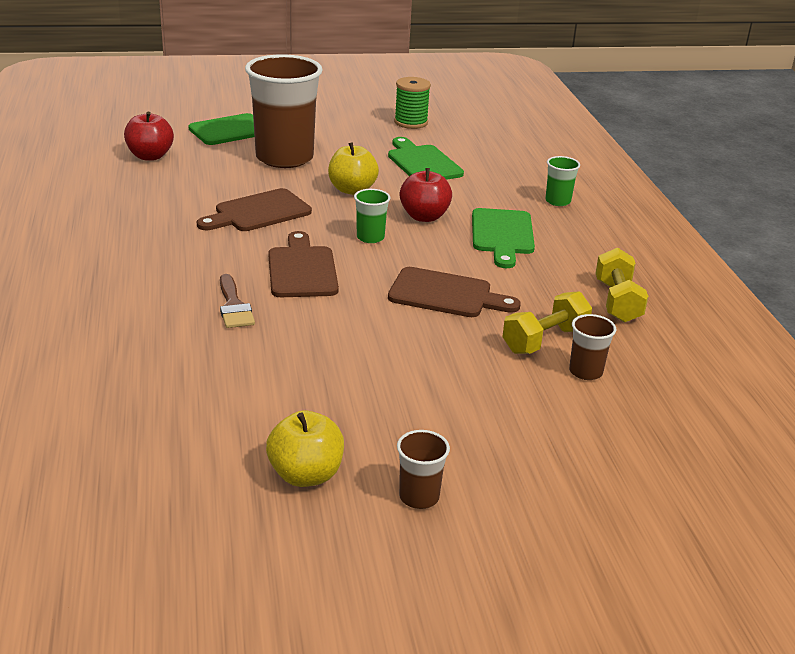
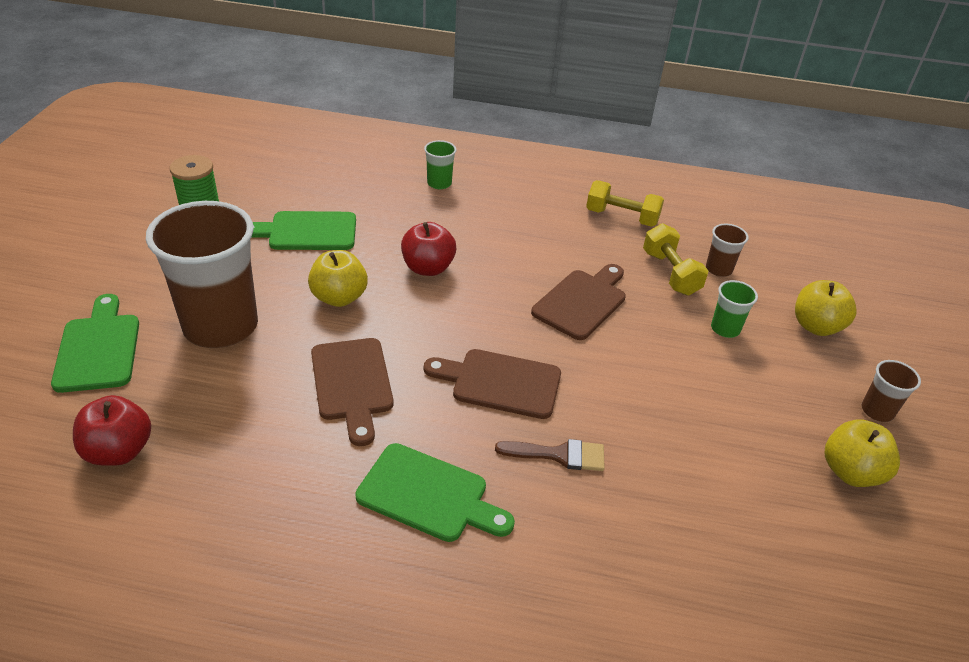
camera: 70 degrees left, 10 degrees up
(370, 237) = (454, 316): green cup -> green cup (725, 329)
(502, 235) = (487, 235): green cutting board -> green cutting board (429, 495)
(541, 448) = (816, 326): none -> yellow apple

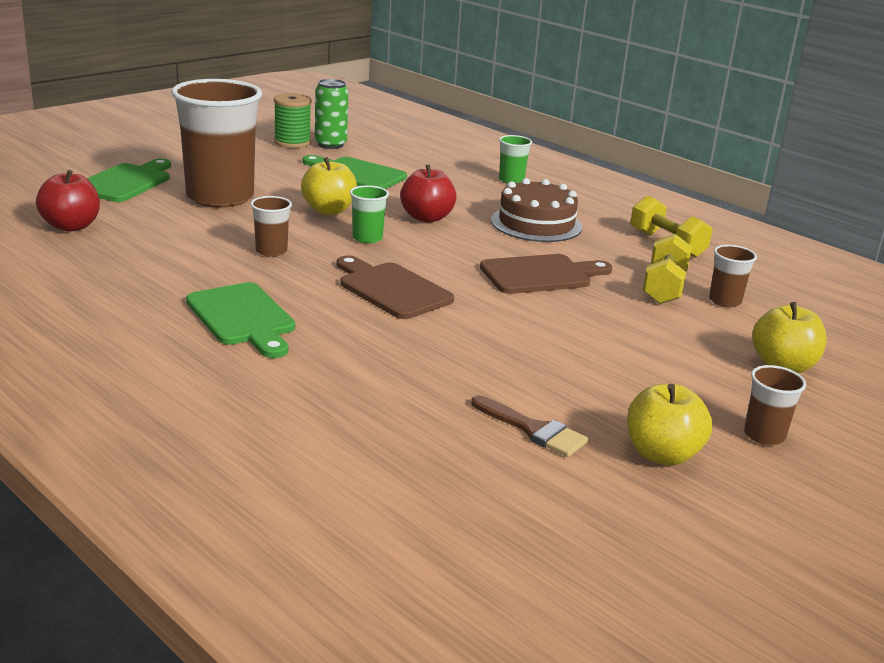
camera: 35 degrees right, 15 degrees down
(239, 196) = (330, 144): none -> green can
(352, 384) = (271, 251): brown cutting board -> brown cup
(514, 235) = (536, 224): none -> brown cake
(559, 455) = (380, 339): brown brush -> brown brush (533, 430)
(725, 329) = (668, 334): green cup -> green cup (367, 238)

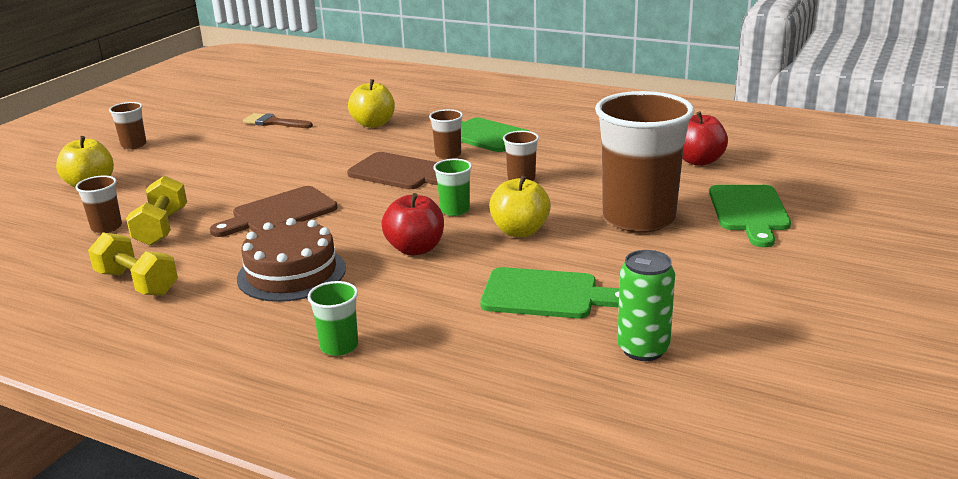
camera: 165 degrees right, 0 degrees up
(292, 142) = (696, 336): green spool -> none
(317, 299) = (448, 155): none -> brown cup
(662, 454) = (201, 127): yellow apple -> yellow apple (373, 124)

